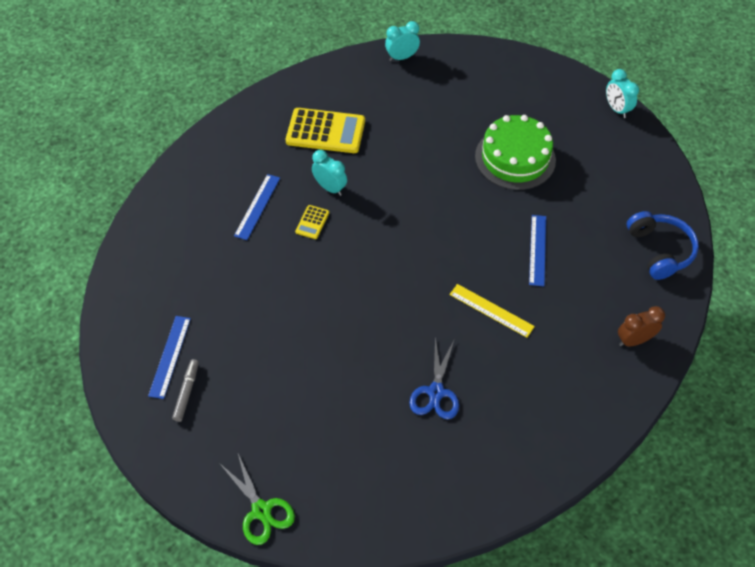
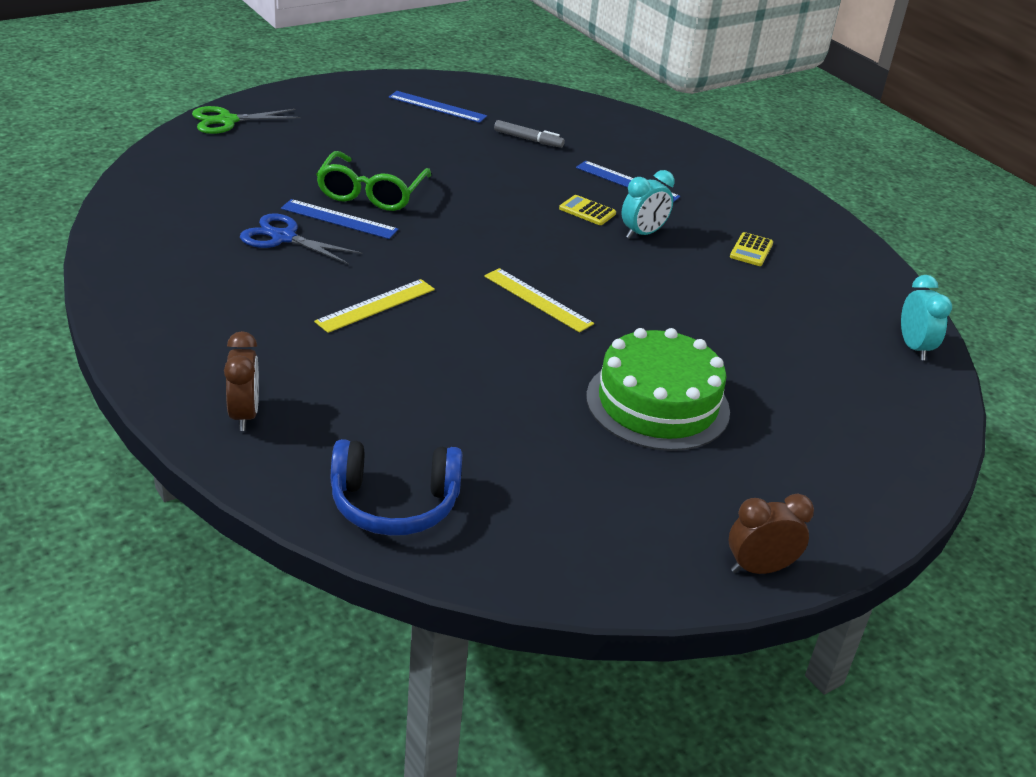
camera: 100 degrees right, 20 degrees down
(187, 392) = (388, 108): grey marker -> grey marker (528, 139)
(325, 131) = (751, 250): yellow calculator -> yellow calculator, size x0.46
(345, 358) = (371, 193): none -> green glasses
(440, 228) = (538, 300): none -> yellow ruler
(537, 250) = (459, 373): blue ruler -> blue ruler (339, 219)
(616, 109) = (759, 568): turquoise clock -> brown clock

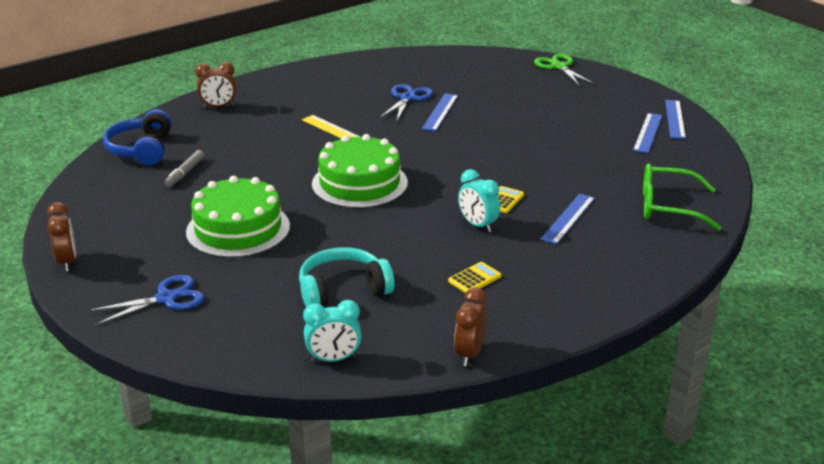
camera: 90 degrees right, 5 degrees down
(371, 193) = (483, 119): green glasses -> green glasses (668, 207)
(407, 87) = (675, 119): none -> blue ruler
(528, 139) = (617, 172): grey marker -> grey marker (185, 173)
(538, 300) = (359, 183): yellow ruler -> green cake
(751, 250) = (474, 279): yellow calculator -> yellow calculator turned 120 degrees clockwise
(788, 332) = (342, 290): none -> turquoise headphones
(831, 466) = (166, 298): none -> blue scissors
(880, 270) = (469, 354): none -> brown clock

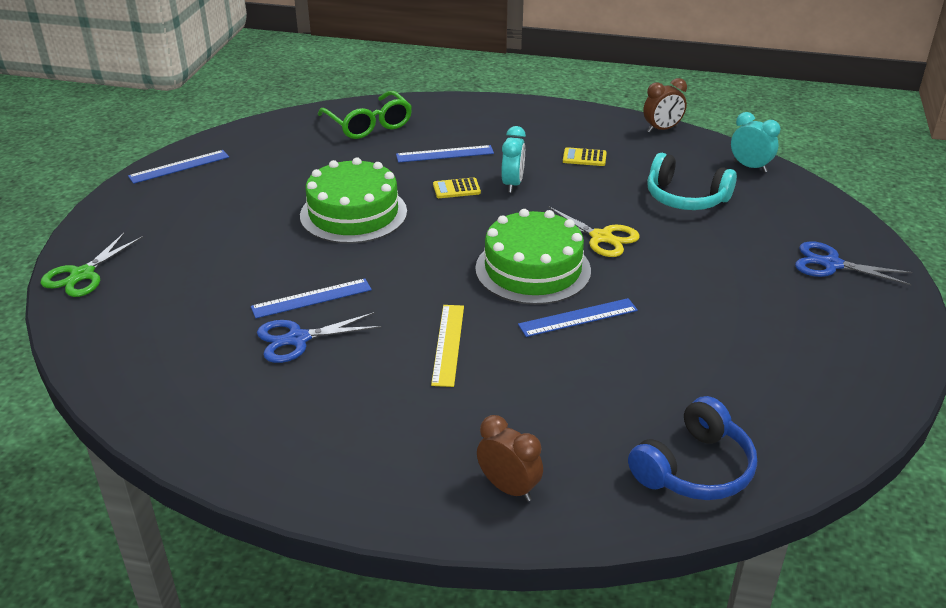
camera: 130 degrees left, 5 degrees up
(67, 262) = (901, 349): brown clock -> none
(185, 173) = (681, 391): grey marker -> none
(238, 229) = (703, 290): green cake -> green cake (353, 213)
(353, 225) = (601, 237): none -> yellow scissors
(647, 132) = (229, 170): blue ruler -> blue ruler (578, 318)

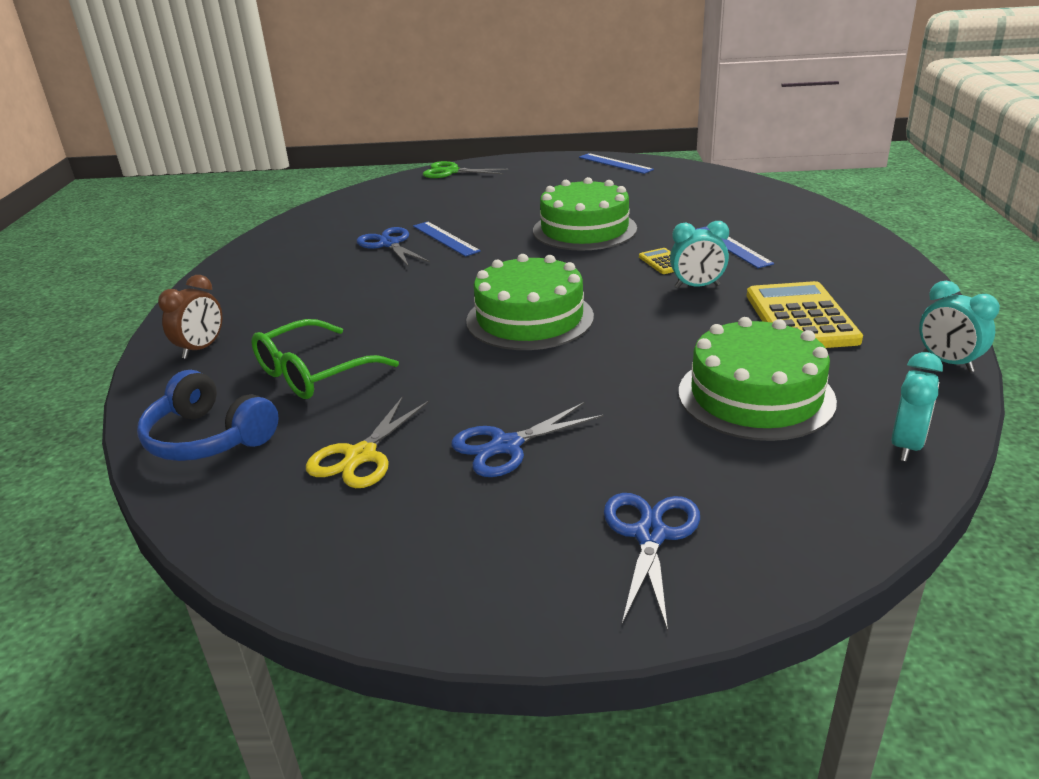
camera: 80 degrees right, 5 degrees down
(369, 125) = (758, 206): green glasses -> green glasses (313, 373)
(448, 344) = (393, 297): yellow ruler -> none
(578, 318) = (450, 351): blue ruler -> none
(584, 158) = (800, 318): yellow calculator -> yellow calculator, size x2.16
(601, 237) = (615, 348): yellow scissors -> yellow scissors (361, 456)
(662, 129) = (947, 362): brown clock -> turquoise clock
(685, 198) = (755, 396): turquoise headphones -> green cake
(731, 305) = (506, 446): none -> blue scissors

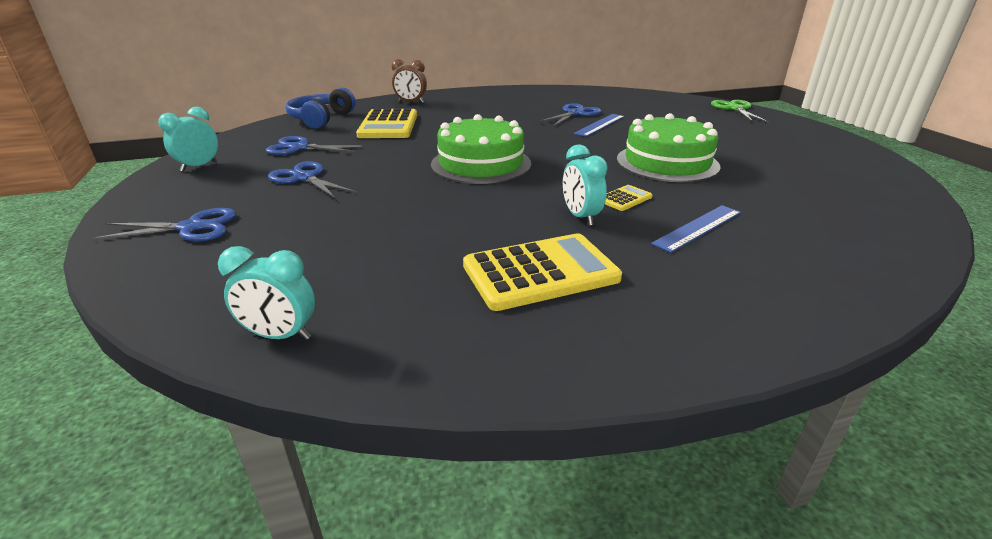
camera: 70 degrees right, 0 degrees up
(313, 373) = (388, 125): green glasses -> yellow calculator
(361, 456) = (299, 148): yellow scissors -> blue scissors
(615, 163) = (860, 157): blue ruler -> none
(755, 396) = (373, 255): green cake -> none
(947, 362) = (465, 374): turquoise clock -> turquoise clock (199, 166)

